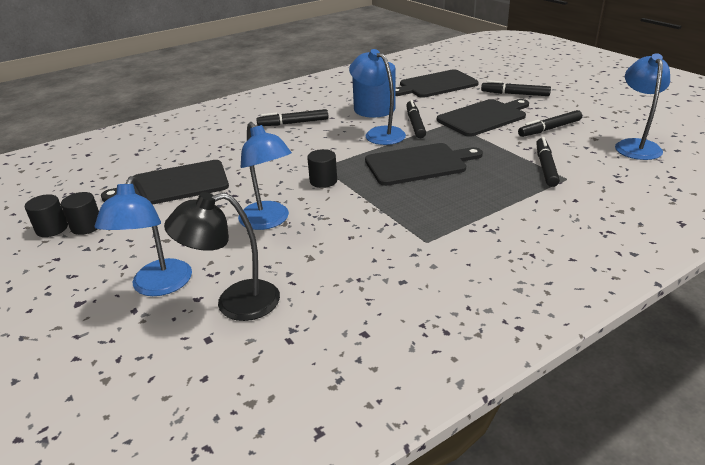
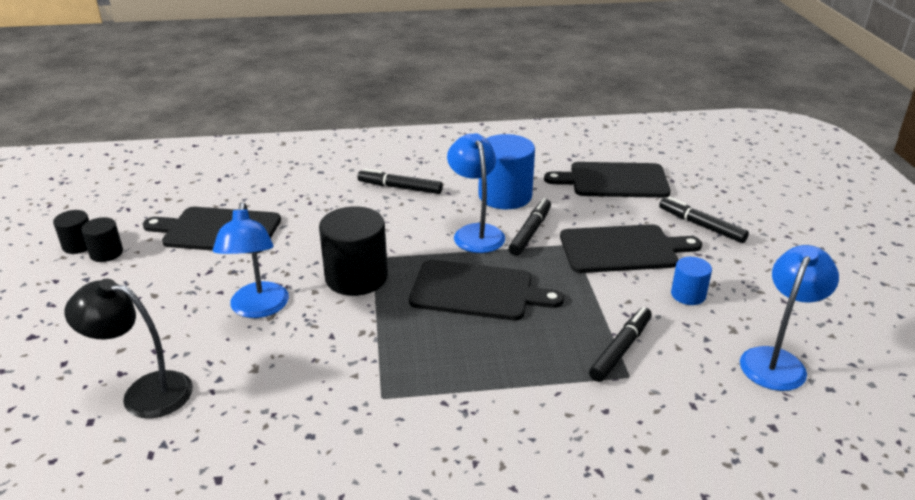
camera: 25 degrees right, 0 degrees up
(158, 286) = (102, 346): blue lamp -> none
(323, 181) = (356, 277): black cylinder -> black cylinder, size x1.88
(549, 129) = (688, 295): black marker -> blue cylinder

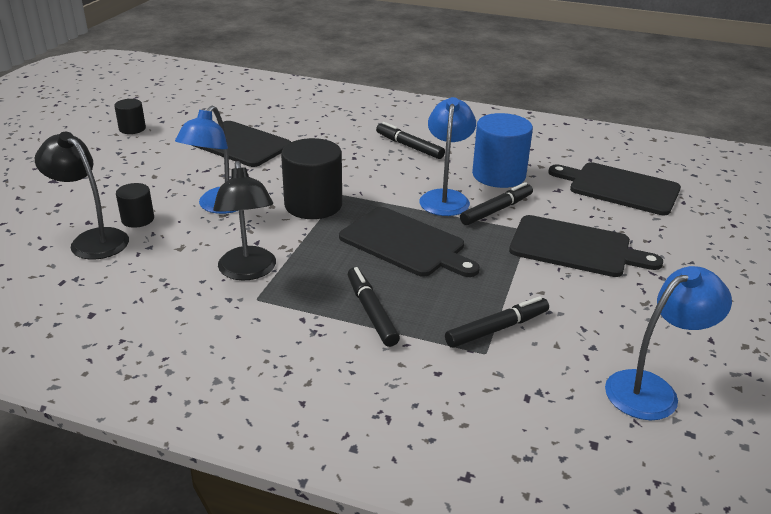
camera: 25 degrees right, 0 degrees up
(106, 253) = (146, 139): black cylinder -> black cylinder (138, 219)
(350, 371) = (248, 271): none -> black lamp
(688, 295) = (608, 304): blue cylinder -> none
(701, 226) = (678, 249): black marker -> black marker (371, 312)

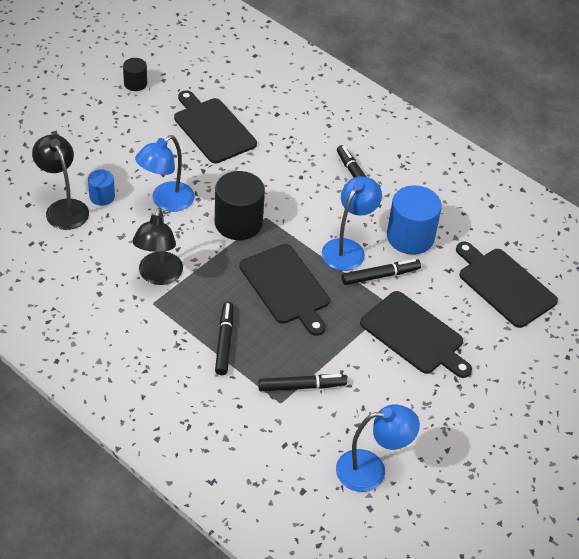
camera: 20 degrees right, 15 degrees up
(138, 219) = (102, 196): black cylinder -> blue cylinder

